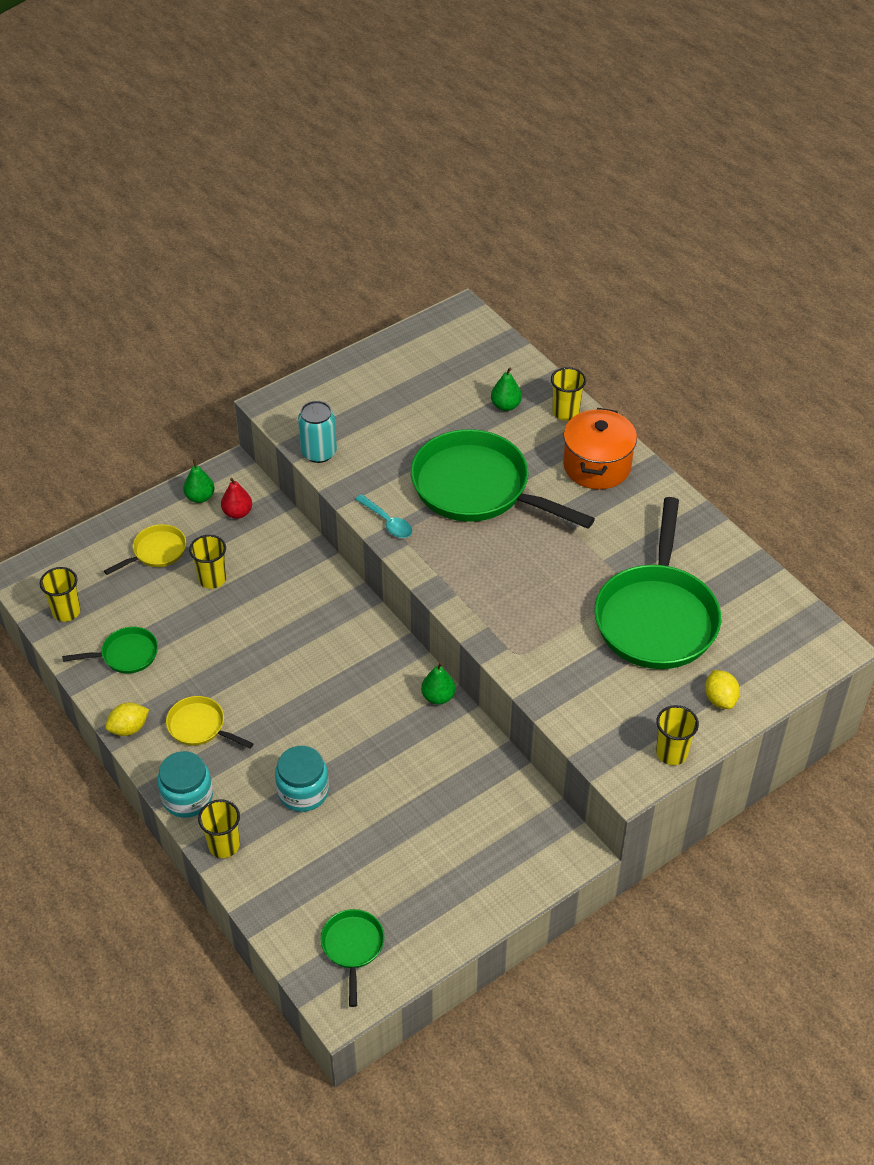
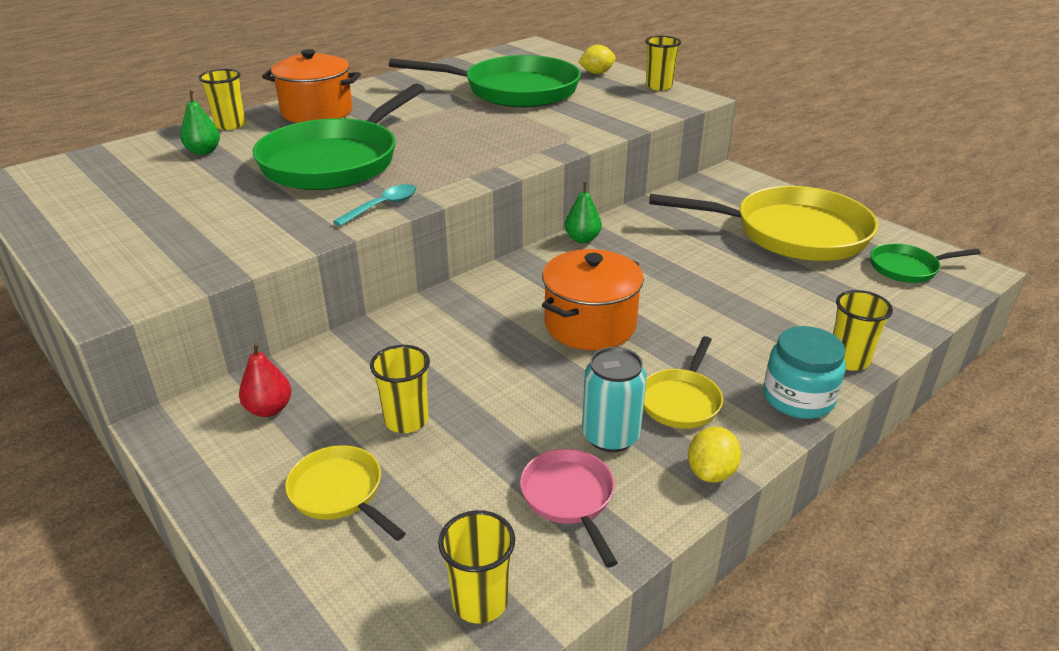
camera: 95 degrees left, 15 degrees down
(126, 655) = (569, 498): green pan -> pink pan
(129, 728) = (711, 472): yellow lemon -> yellow lemon turned 60 degrees clockwise
(200, 497) = (221, 455): green pear -> none
(300, 686) = (590, 325): none -> orange pot
(303, 791) = (741, 311): turquoise jar -> none
(319, 452) = (238, 258): turquoise can -> turquoise can (610, 436)
(431, 870) = (792, 233): none -> yellow pan

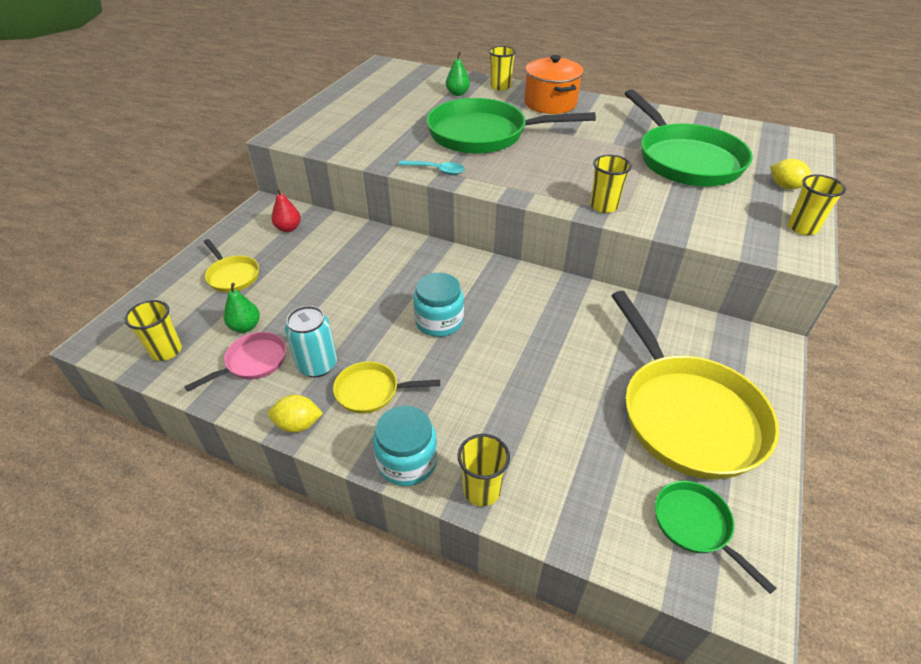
camera: 65 degrees right, 10 degrees up
(340, 493) = (232, 276): yellow pan -> yellow pan turned 120 degrees clockwise
(406, 420) = (298, 276): yellow cup -> yellow cup (604, 206)
(582, 239) = (556, 285): green pear -> green pear (245, 327)
(590, 325) = (439, 321): orange pot -> turquoise jar

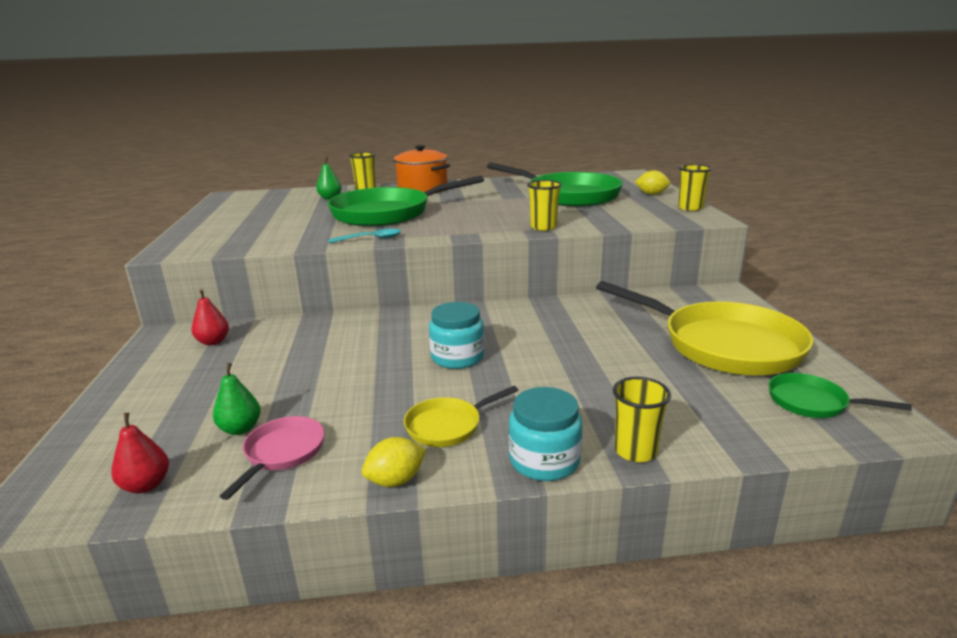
camera: 30 degrees left, 20 degrees down
(166, 351) = (146, 485): yellow cup -> red pear
(232, 276) = (177, 395): yellow pan -> none
(317, 365) = (365, 428): turquoise can -> none

